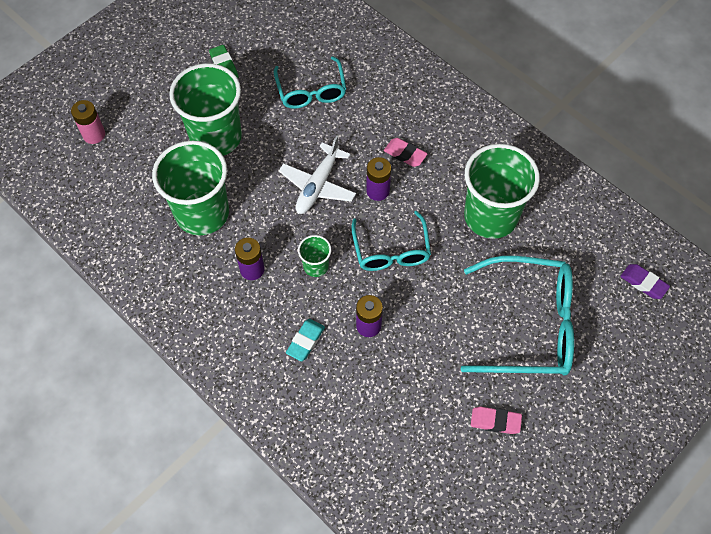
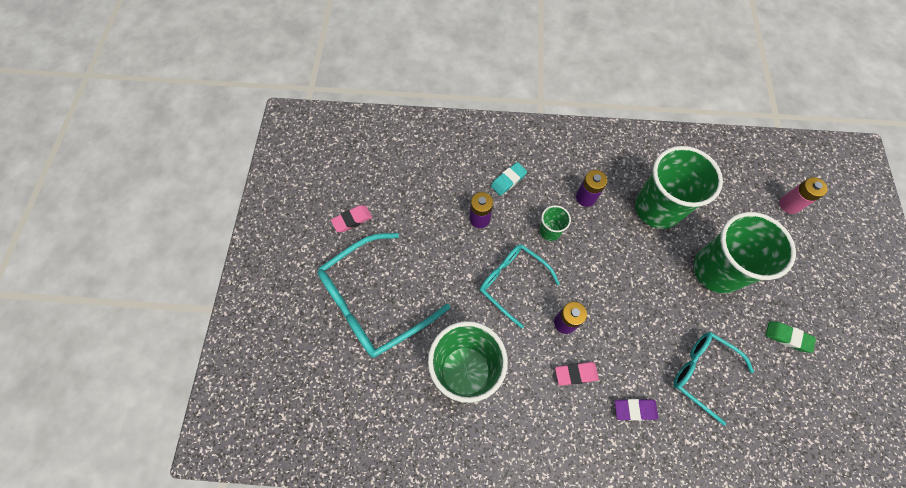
camera: 140 degrees right, 5 degrees up
(305, 341) = (508, 180): turquoise eraser -> turquoise eraser turned 60 degrees clockwise
(318, 185) = (609, 291): white plane -> none
(643, 283) = (307, 407): purple eraser -> purple eraser (634, 409)

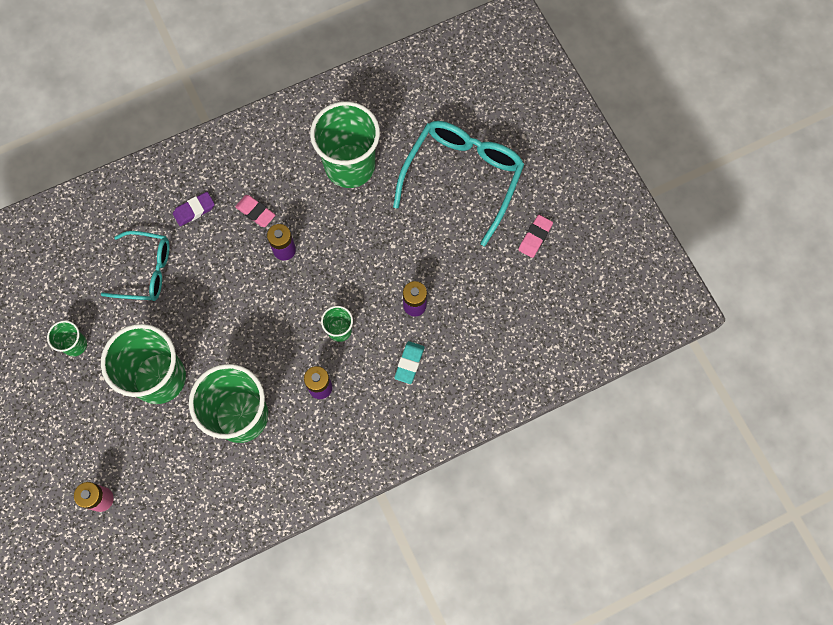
camera: 150 degrees right, 5 degrees up
(512, 282) = (350, 260): turquoise glasses -> none
(575, 374) = (255, 212): pink eraser -> pink eraser turned 75 degrees clockwise
(787, 337) = (75, 345): green eraser -> green cup

